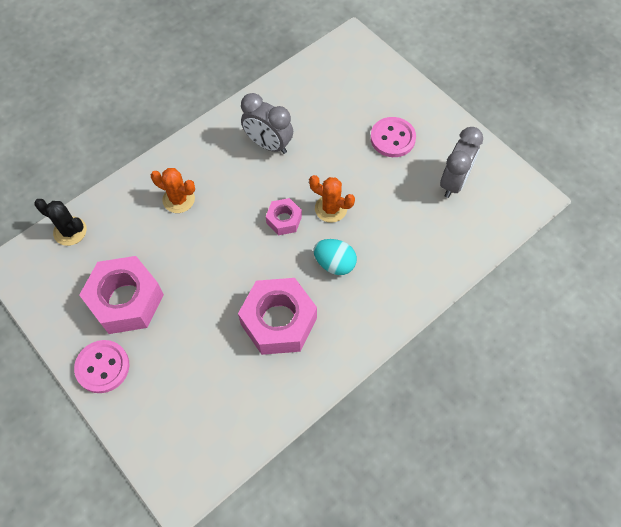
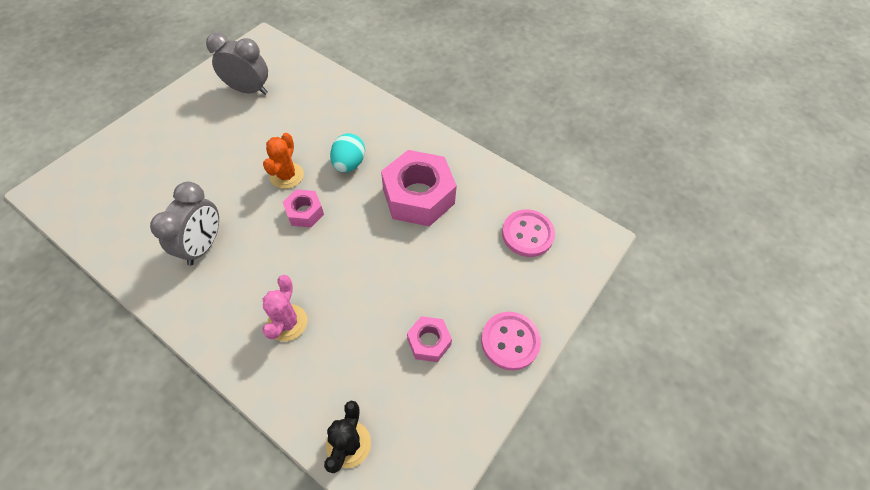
camera: 105 degrees left, 5 degrees down
(126, 300) = (429, 342): pink nut -> pink nut, size x0.51
(178, 199) = (287, 322): orange cactus -> pink cactus
(392, 138) = (196, 138): pink button -> pink button (527, 234)

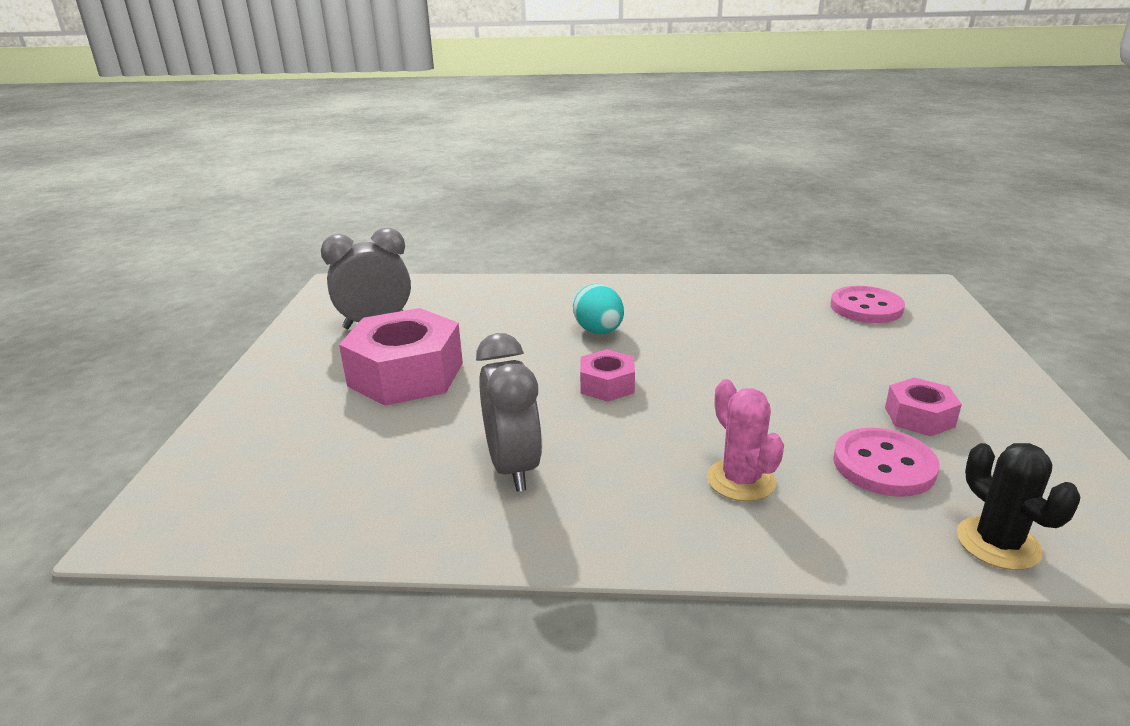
camera: 30 degrees left, 30 degrees down
(287, 176) = (535, 367): orange cactus -> none
(418, 196) = (716, 325): pink nut -> pink nut (406, 374)
(510, 341) = (988, 379): pink button -> pink button (884, 465)

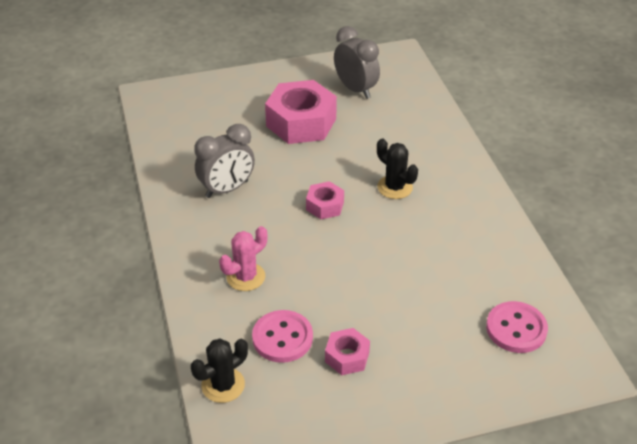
camera: 70 degrees right, 15 degrees up
(599, 331) = (395, 187): turquoise egg -> black cactus

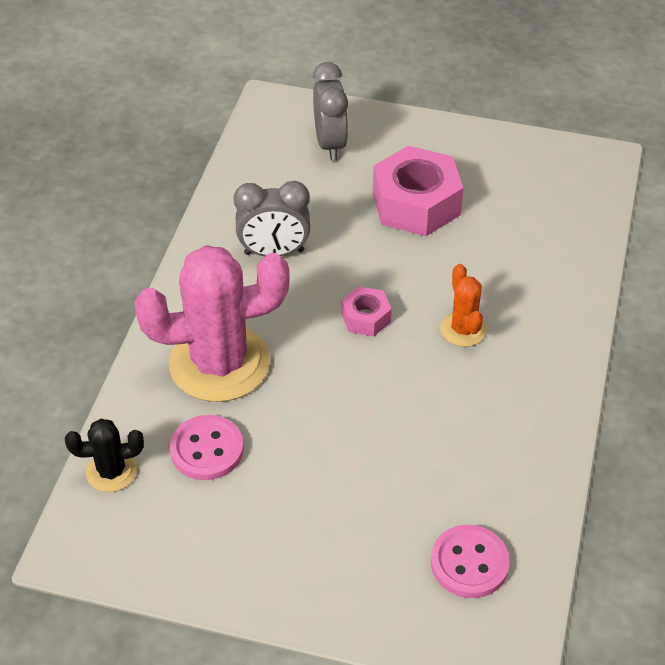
camera: 30 degrees right, 5 degrees up
(245, 277) = (219, 363): pink cactus -> pink cactus, size x2.12
(347, 357) = (257, 503): pink nut -> none
(355, 89) = (513, 186): grey clock -> grey clock (330, 144)
(395, 187) = (463, 329): black cactus -> orange cactus

